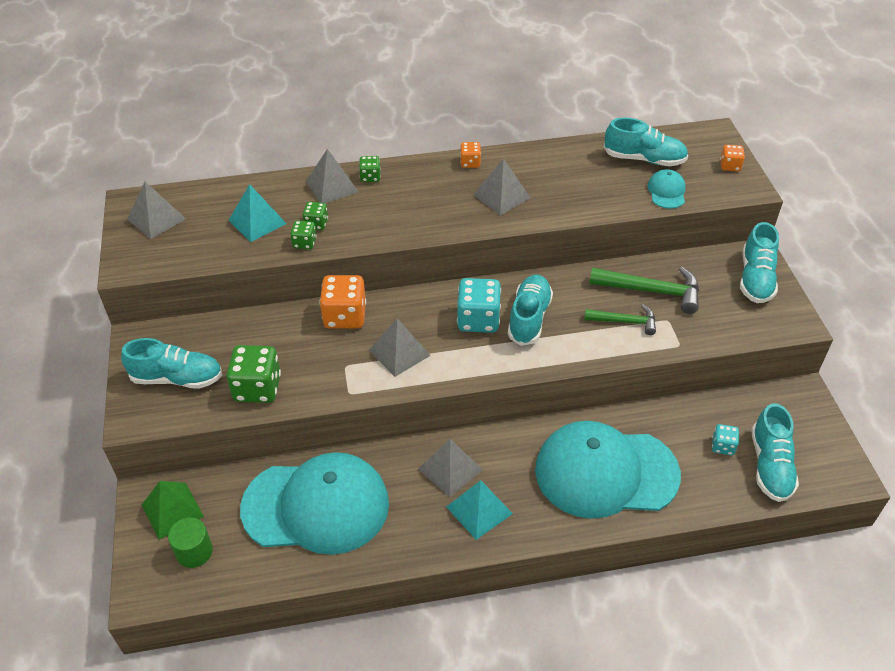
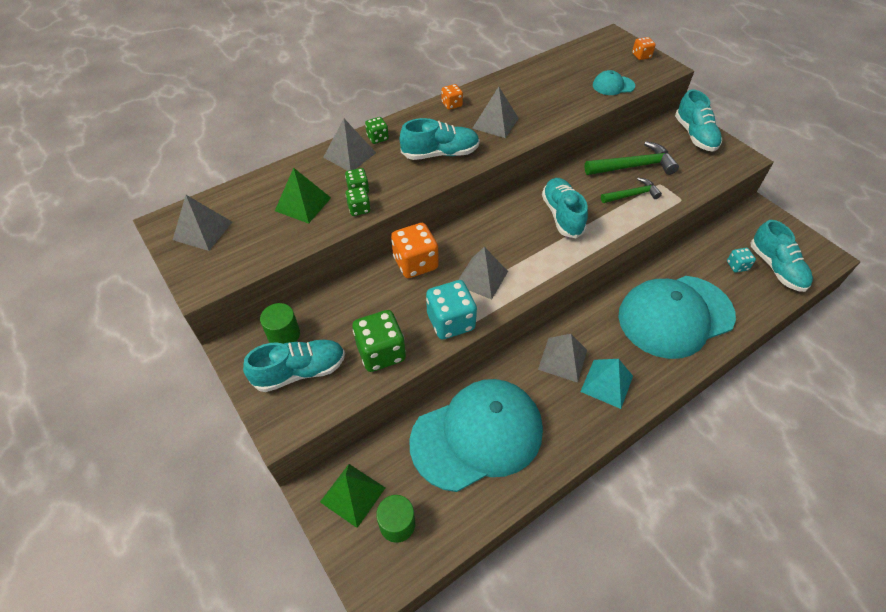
camera: 25 degrees left, 5 degrees up
(184, 340) = (284, 334): none -> green cylinder
(257, 222) = (303, 204): turquoise pyramid -> green pyramid
(478, 320) = (525, 229): turquoise dice -> turquoise dice (450, 322)
(644, 159) = (579, 67): turquoise shoe -> turquoise shoe (440, 154)
(666, 191) = (613, 85): turquoise cap -> turquoise cap turned 75 degrees counterclockwise

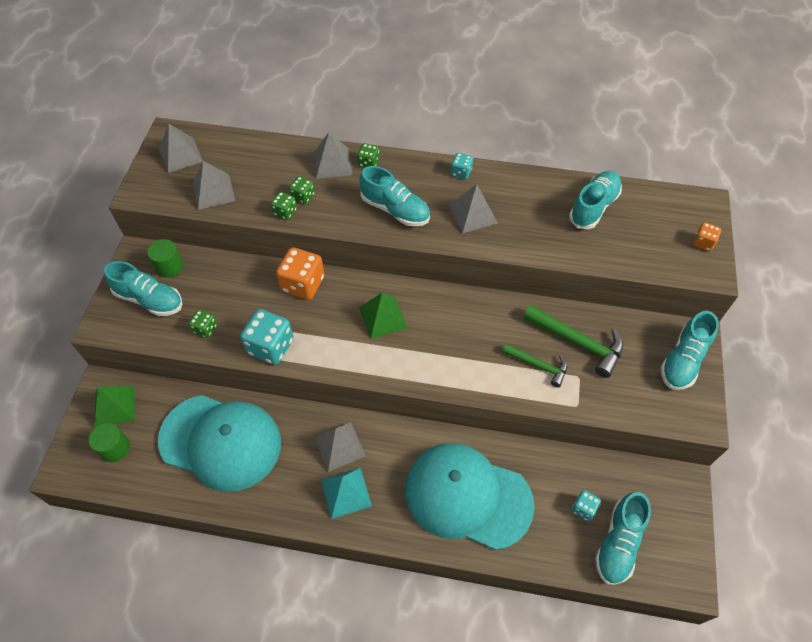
camera: 45 degrees right, 5 degrees up
(303, 204) = (257, 180): green pyramid -> green pyramid (383, 317)
(381, 352) = (205, 329): green dice -> green dice, size x0.52
(451, 104) = (461, 172): orange dice -> turquoise dice
(481, 278) = (331, 333): grey pyramid -> grey pyramid (213, 191)
(562, 215) = (455, 335): turquoise shoe -> turquoise shoe (593, 207)
(613, 85) = (627, 253): turquoise cap -> none

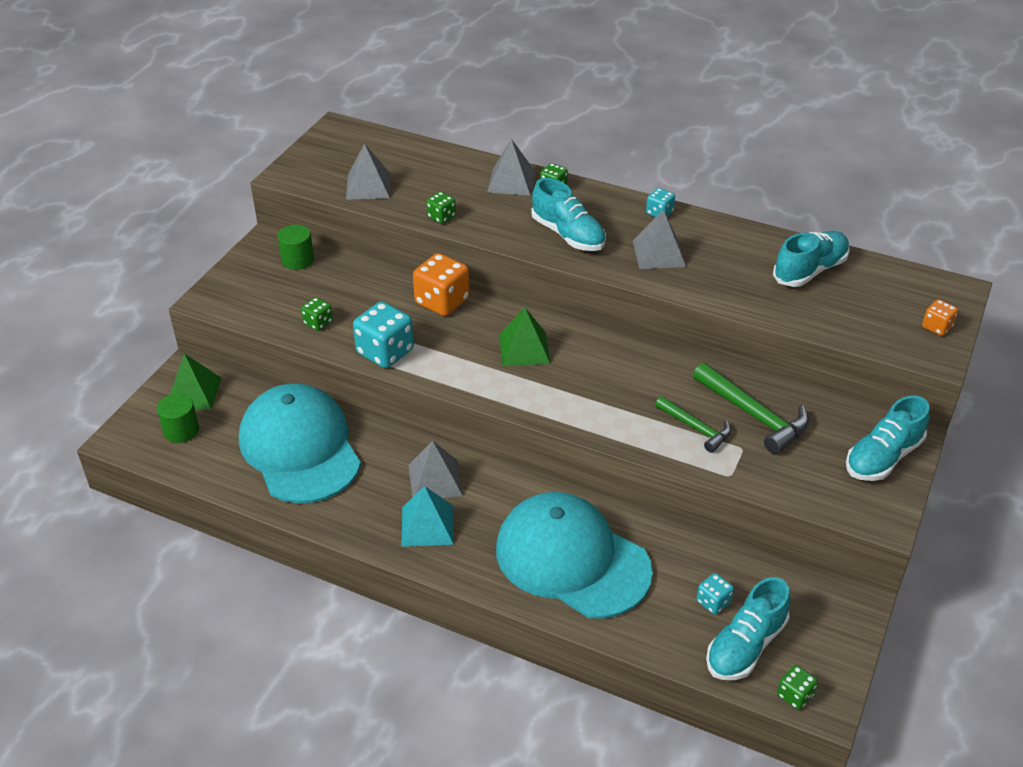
camera: 15 degrees right, 15 degrees down
(149, 299) = (266, 286): turquoise shoe -> none
(180, 155) = (343, 148): grey pyramid -> none
(221, 442) = (300, 448): turquoise cap -> turquoise cap turned 150 degrees counterclockwise
(303, 196) = (466, 206): green dice -> green dice (794, 695)

